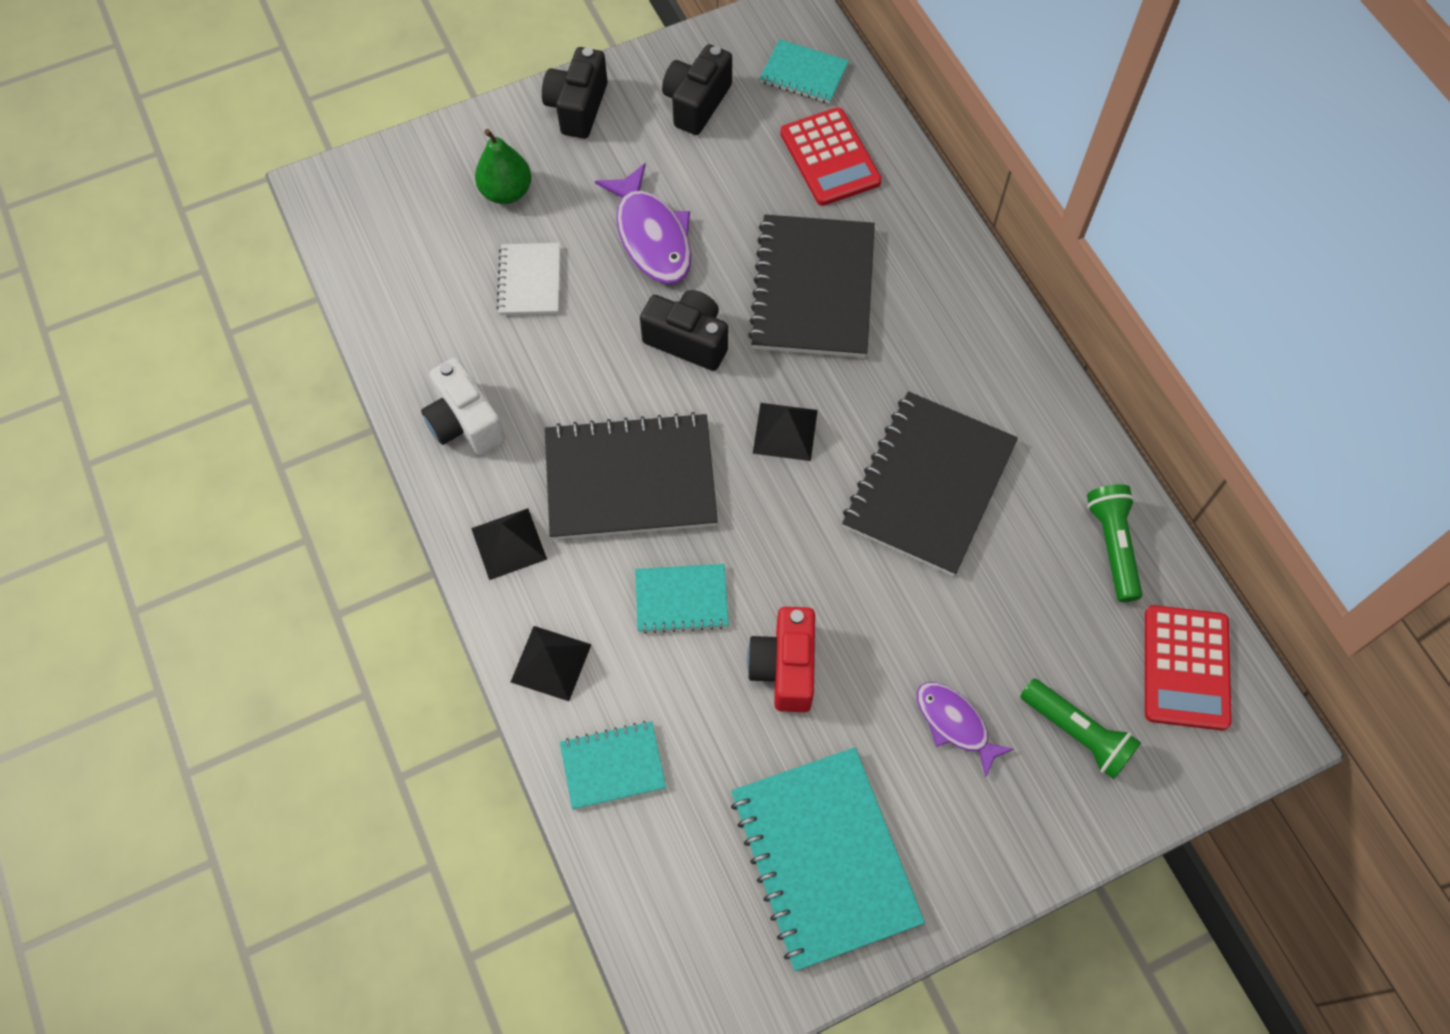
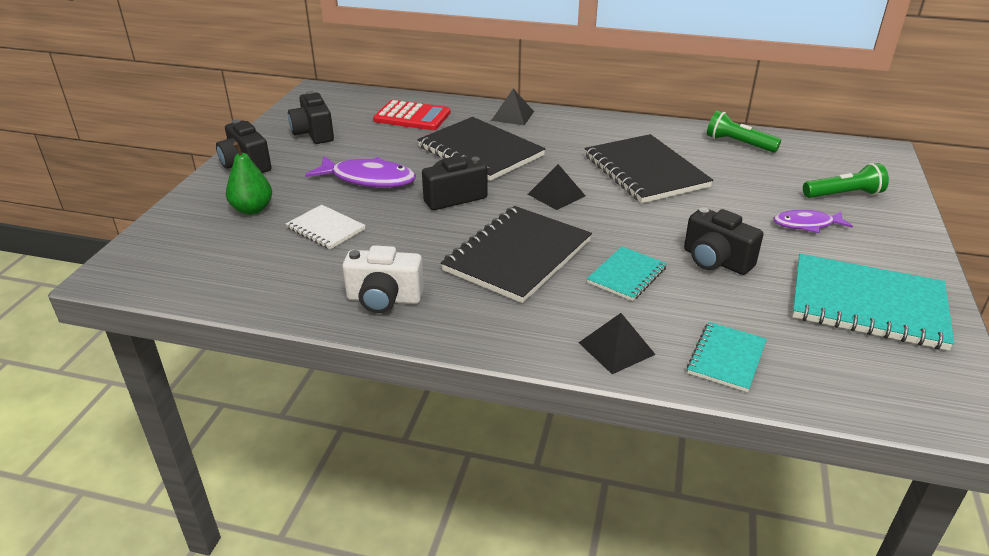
camera: 50 degrees left, 30 degrees down
(508, 543) = (501, 323): black pyramid -> black pyramid (512, 116)
(784, 668) = (715, 261): red camera -> black camera
(804, 74) = (353, 103): turquoise notebook -> none
(1185, 668) = (828, 155): red calculator -> none

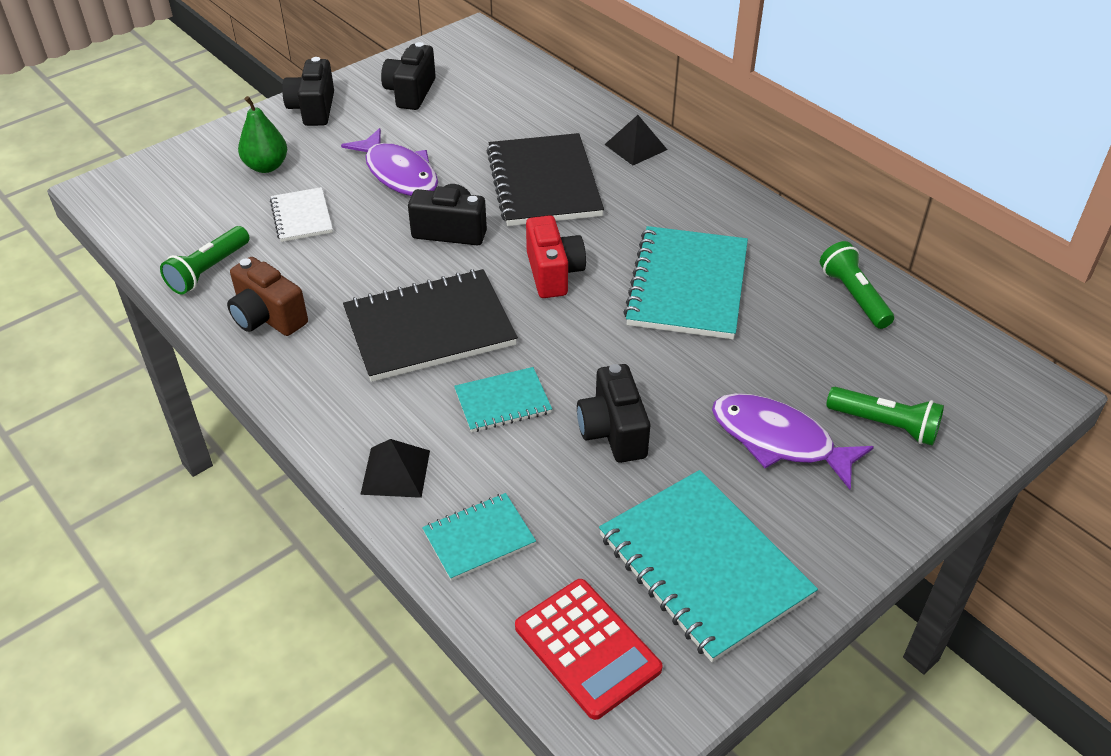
camera: 35 degrees right, 10 degrees up
(290, 290) = (208, 270): none -> green flashlight
(384, 299) = (267, 317): white camera -> brown camera
(412, 117) = (528, 107): red calculator -> red calculator (587, 648)
(556, 195) = (553, 273): black pyramid -> red camera
(645, 171) = (687, 285): black notebook -> turquoise notebook
(806, 224) = (778, 440): purple fish -> purple fish, size x1.59

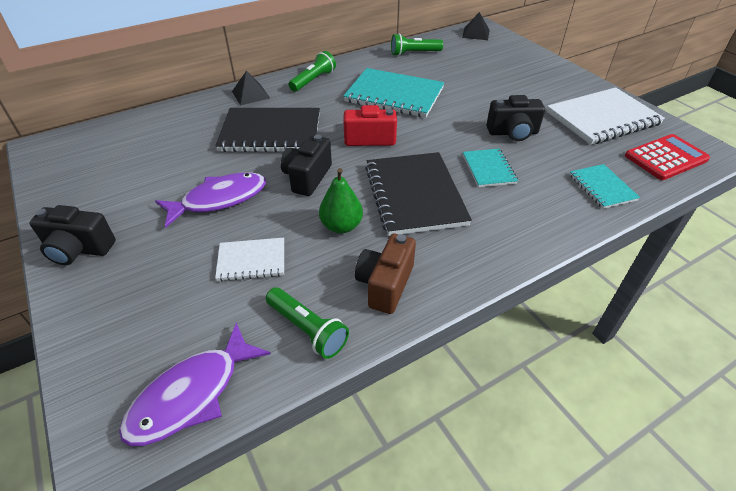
camera: 80 degrees left, 0 degrees up
(266, 166) = (156, 286): green pear -> green pear (341, 226)
(267, 317) = (385, 285): brown camera -> brown camera turned 150 degrees clockwise
(395, 472) = (554, 218): black pyramid -> black pyramid (476, 33)
(410, 93) = (103, 186): black camera -> none
(703, 566) = (602, 118): turquoise notebook -> white notebook
(778, 440) = (516, 87): purple fish -> purple fish (191, 395)
(885, 425) = (505, 61): green flashlight -> green flashlight (313, 80)

